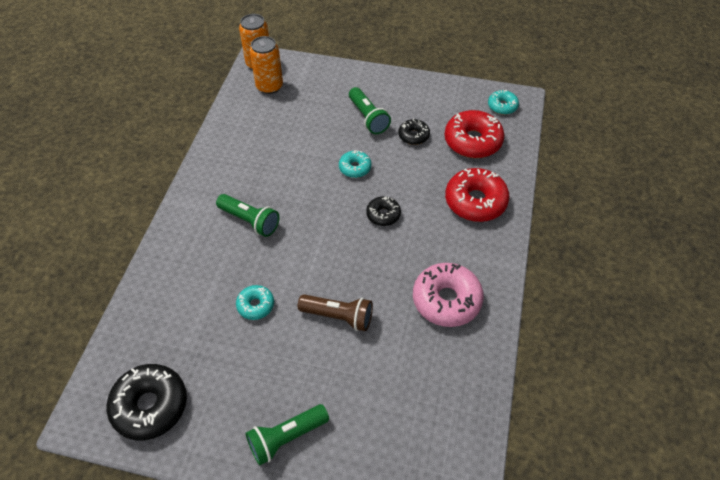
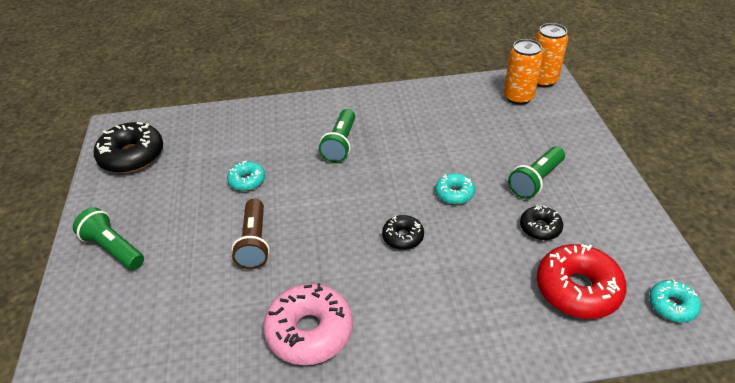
camera: 70 degrees right, 10 degrees down
(475, 201) = (476, 320): red donut -> none

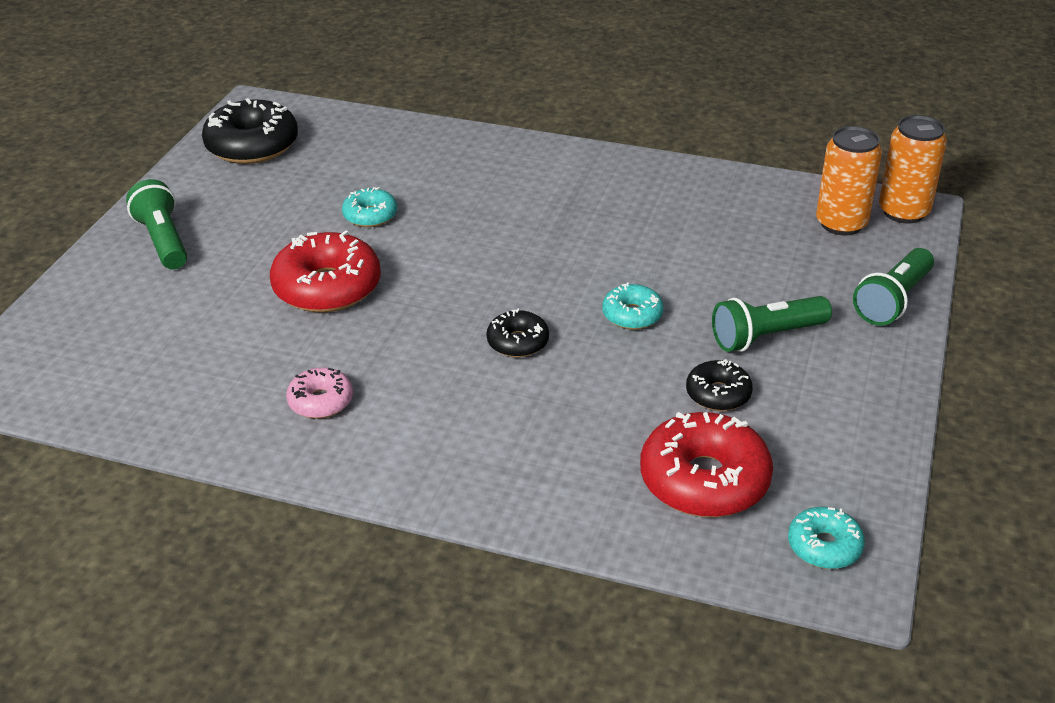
camera: 25 degrees right, 5 degrees down
(254, 242) = (327, 287): brown flashlight -> red donut
(309, 331) = (321, 401): pink donut -> pink donut, size x0.54
(340, 144) = (525, 208): green flashlight -> green flashlight (893, 301)

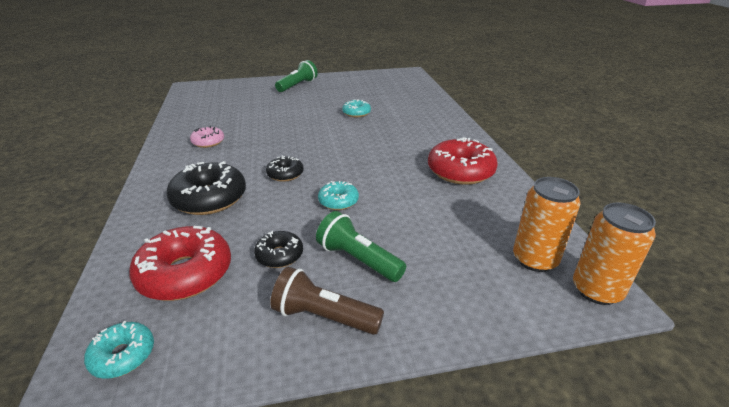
camera: 60 degrees right, 5 degrees down
(252, 146) = (380, 80): black donut -> black donut (209, 198)
(327, 287) = (293, 120): red donut -> red donut (460, 171)
(844, 388) = (324, 316): none -> brown flashlight
(893, 301) = (463, 316): green flashlight -> none

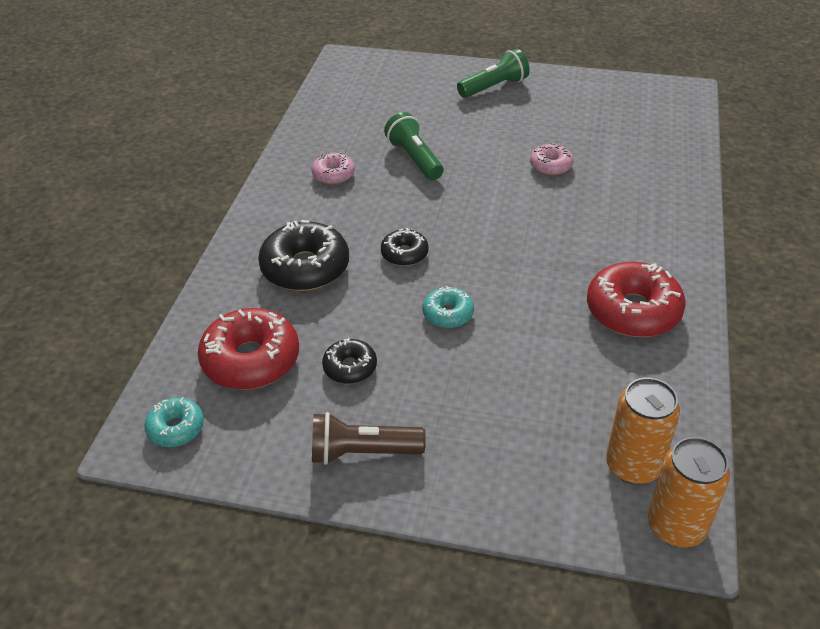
camera: 25 degrees right, 10 degrees up
(324, 316) = (362, 452): brown flashlight -> brown flashlight turned 45 degrees counterclockwise
(356, 113) = (551, 165): turquoise donut -> pink donut
(358, 259) = (429, 399): green flashlight -> green flashlight (414, 159)

